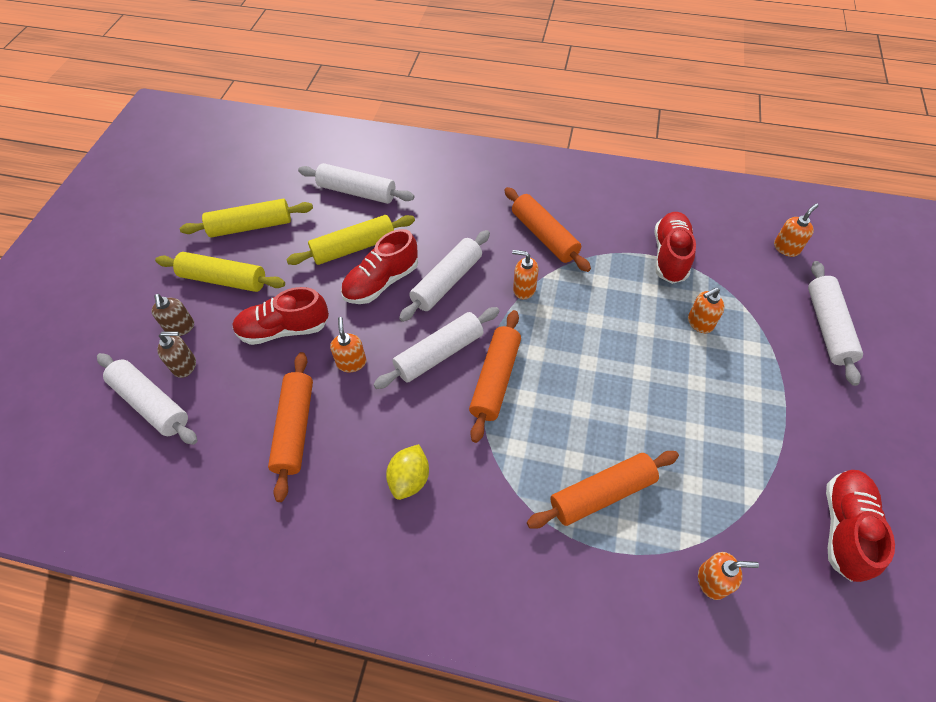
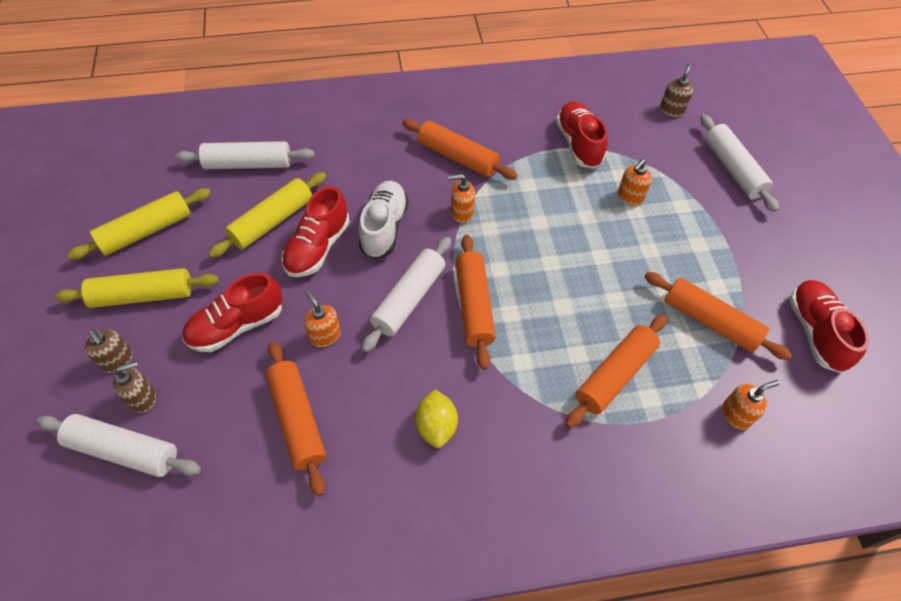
camera: 25 degrees left, 0 degrees up
(447, 282) = (384, 228): white rolling pin -> white shoe
(728, 475) = (710, 321): none -> orange rolling pin
(786, 248) = (671, 110): orange soap dispenser -> brown soap dispenser

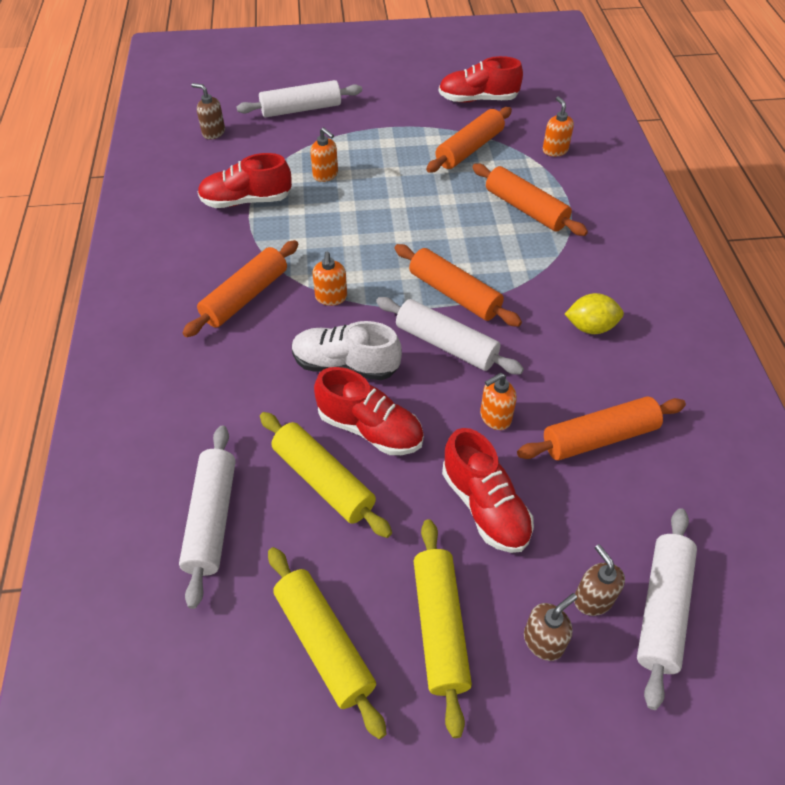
camera: 85 degrees left, 5 degrees down
(474, 305) = (454, 294): orange rolling pin -> orange rolling pin turned 45 degrees clockwise

